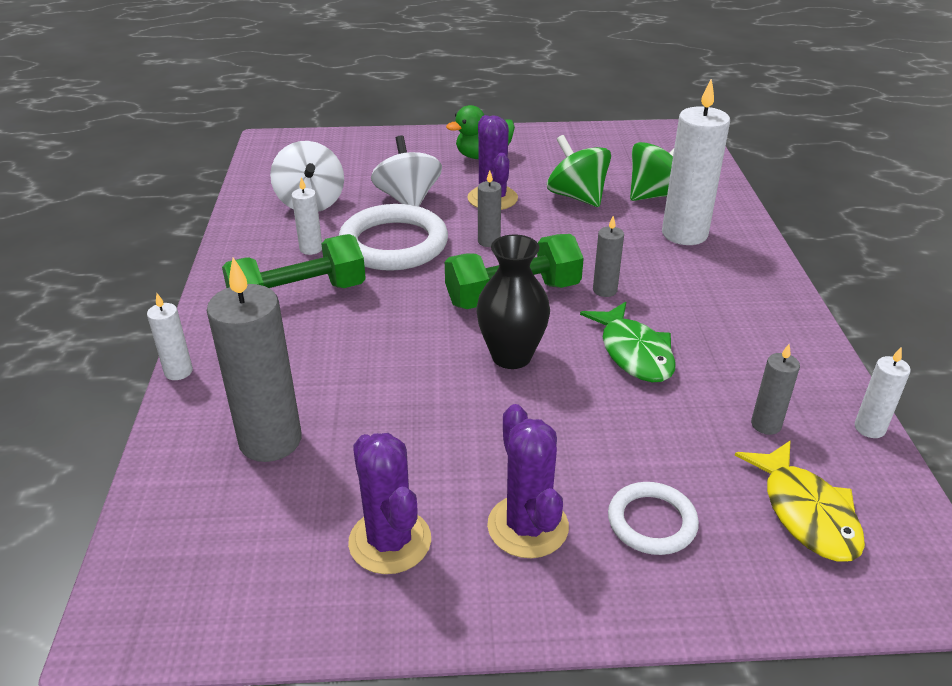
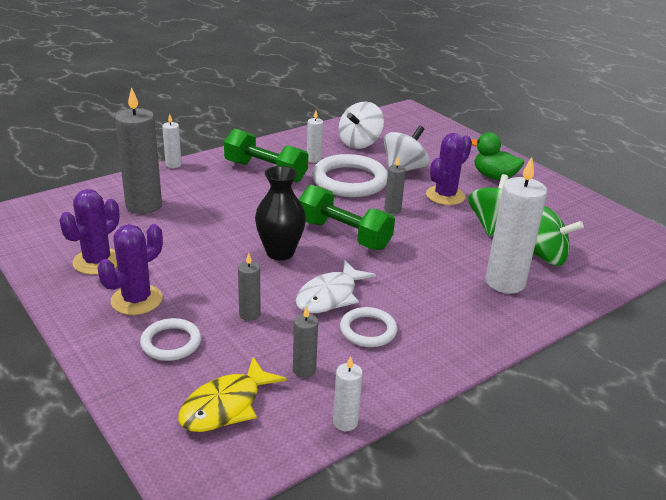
camera: 55 degrees right, 5 degrees down
(605, 290) = (388, 267): grey candle -> grey candle (249, 314)
(634, 352) = (330, 296): green fish -> white fish
(716, 351) = (368, 330): none -> white ring

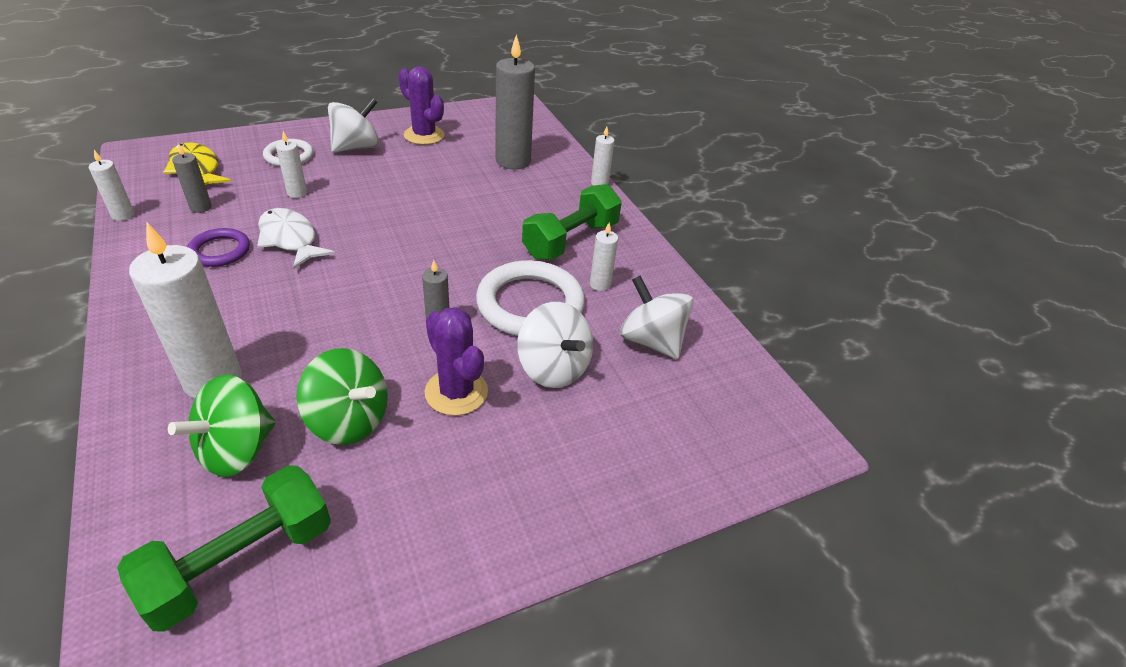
camera: 100 degrees right, 10 degrees up
(136, 300) = (356, 147): purple cactus -> white spinning top
(249, 314) = (297, 193): grey candle -> white candle
(280, 252) = (386, 223): black vase -> none
(344, 235) = (397, 271): green dumbbell -> green dumbbell (241, 562)
(368, 330) = (220, 251): white ring -> purple ring
(494, 177) = (501, 483): green duck -> none

